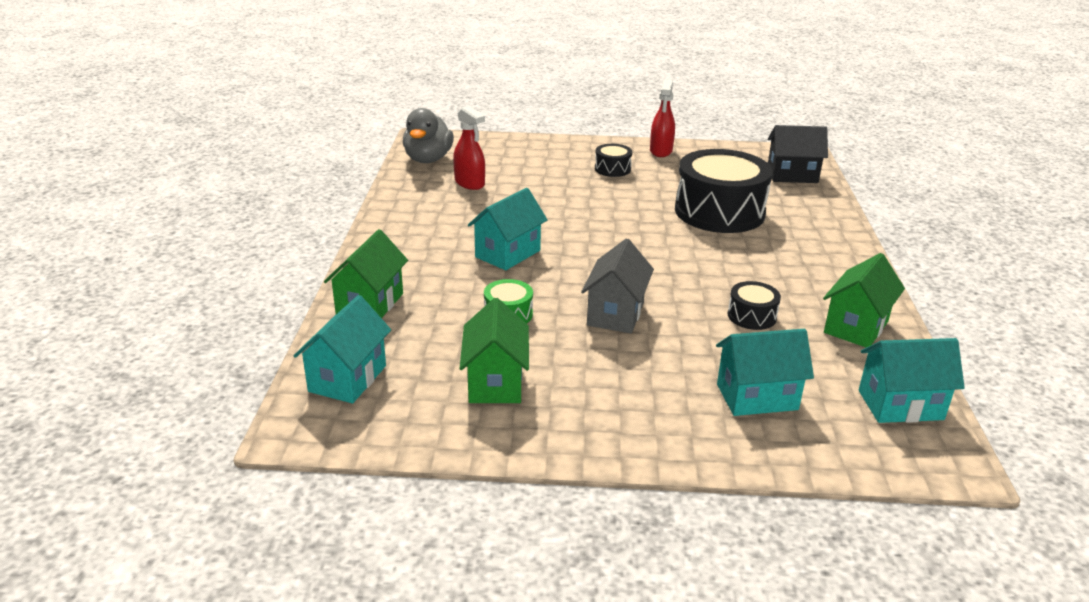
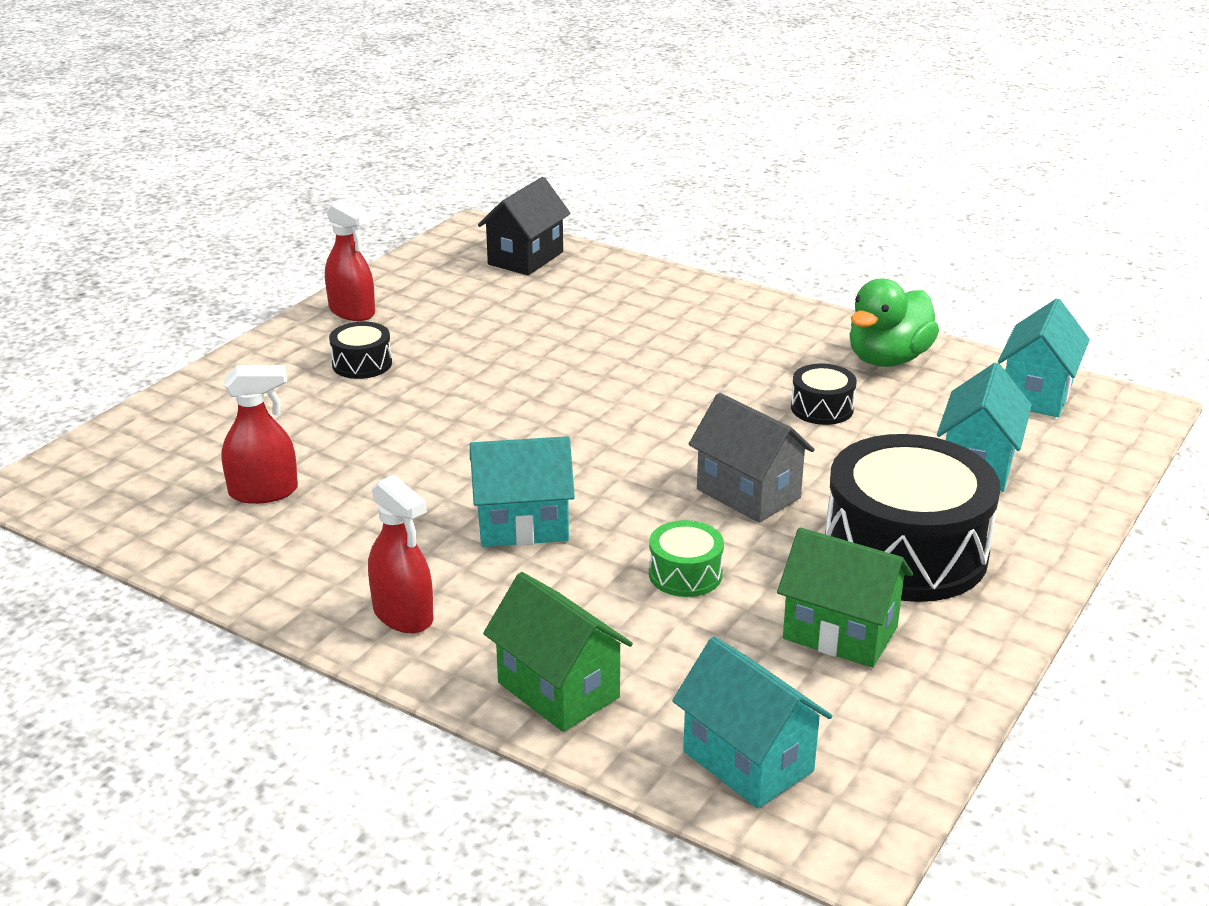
camera: 60 degrees left, 0 degrees up
(399, 246) = (403, 615): none -> red spray bottle
(428, 159) = (125, 506): grey duck -> none
(507, 254) = (522, 525): turquoise house -> turquoise house turned 75 degrees counterclockwise
(719, 212) = (567, 337): black drum -> black drum (905, 552)
(856, 327) = (888, 359): green house -> green duck

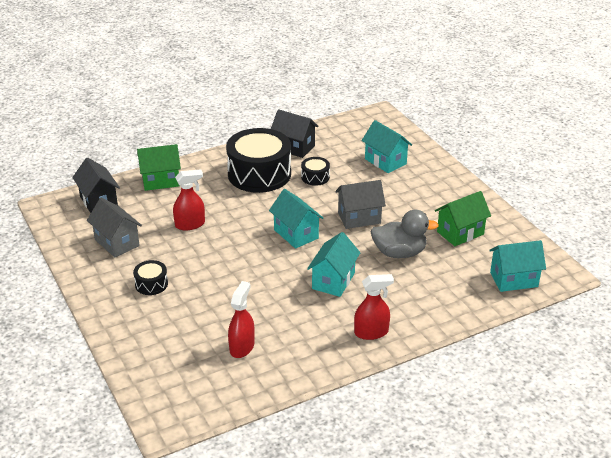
camera: 60 degrees left, 5 degrees up
(352, 312) = (93, 272): red spray bottle -> red spray bottle (190, 224)
(439, 304) = (117, 243): none -> grey house
(558, 690) = (447, 308): green house -> green house (161, 181)
(685, 574) = (399, 253): green drum -> grey duck
(888, 359) = (294, 147): green duck -> black house
(905, 552) = (424, 199): black drum -> black drum (259, 174)
(1036, 394) = (351, 128): turquoise house -> turquoise house (296, 234)

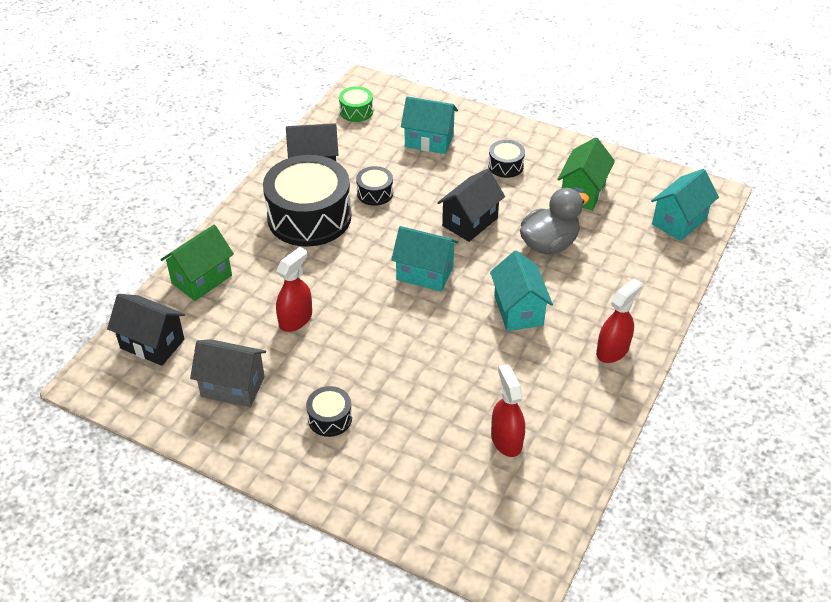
camera: 35 degrees left, 10 degrees up
(355, 127) = (356, 111): none -> green drum
(359, 218) = (470, 222): grey house -> black house
(422, 196) = (505, 166): none -> black drum

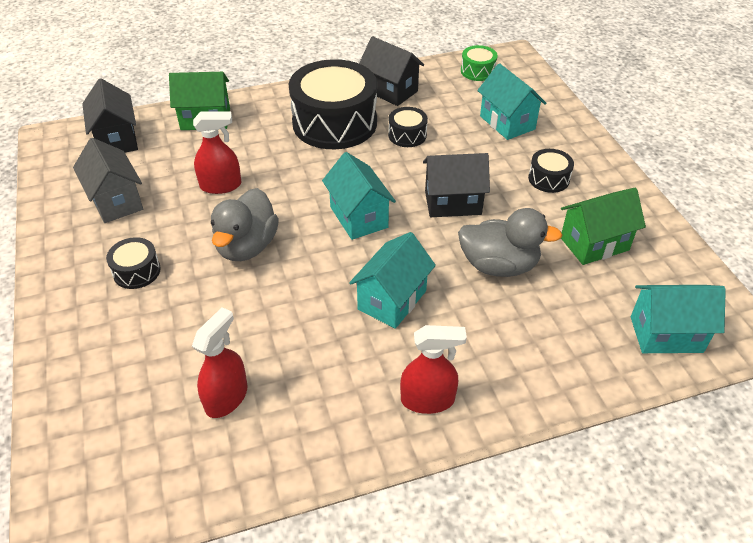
camera: 45 degrees right, 0 degrees up
(380, 346) = (247, 246): none -> grey duck

